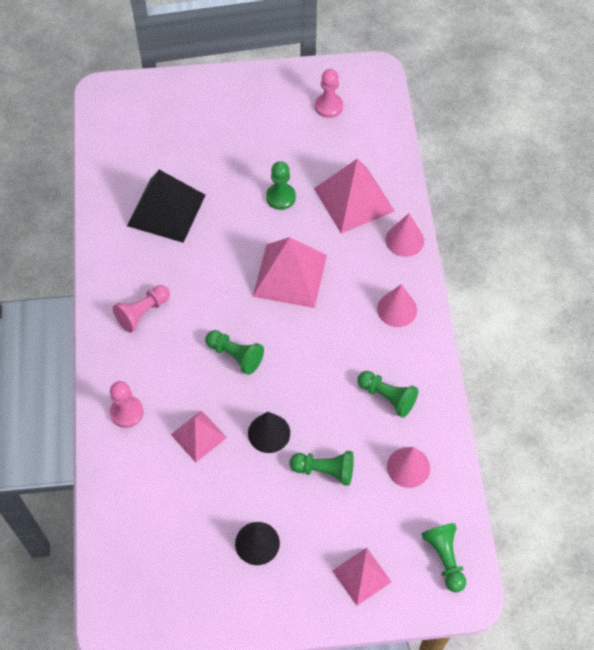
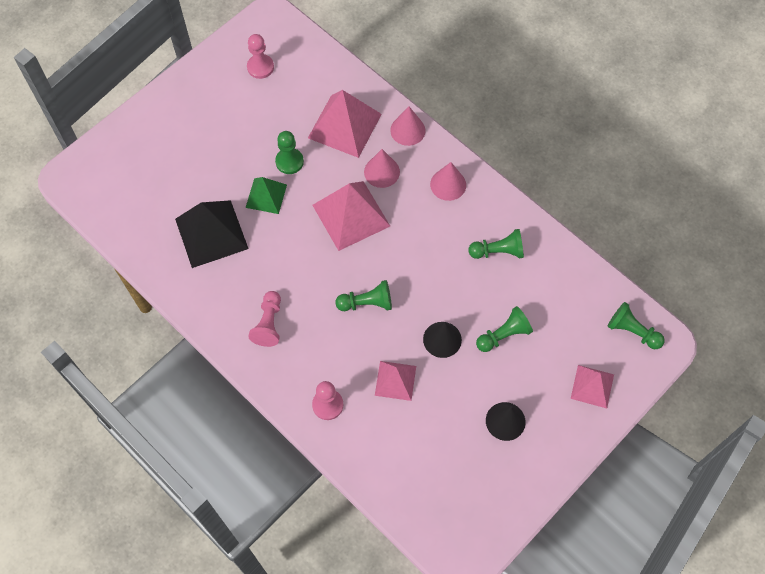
camera: 40 degrees left, 5 degrees up
(236, 211) = (266, 196): none -> green pyramid
(408, 467) = (555, 289): pink cone -> pink cone (381, 172)

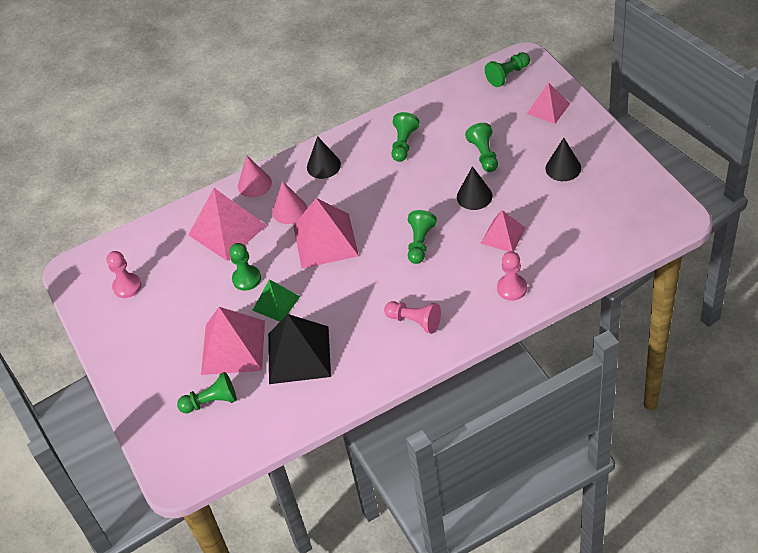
camera: 65 degrees left, 15 degrees down
(148, 178) = (211, 401): none -> green pawn
(210, 176) = (233, 347): none -> pink pyramid
(448, 184) = (323, 166): pink cone -> black cone

